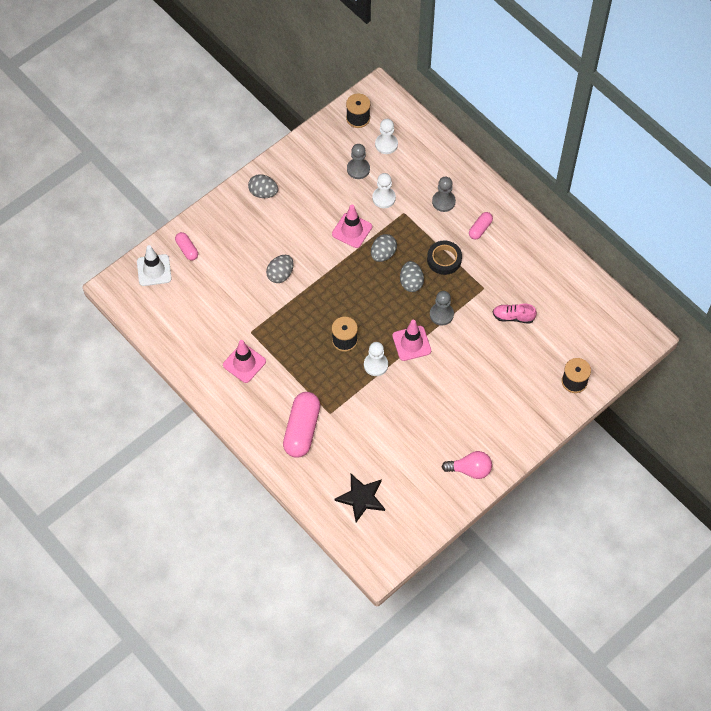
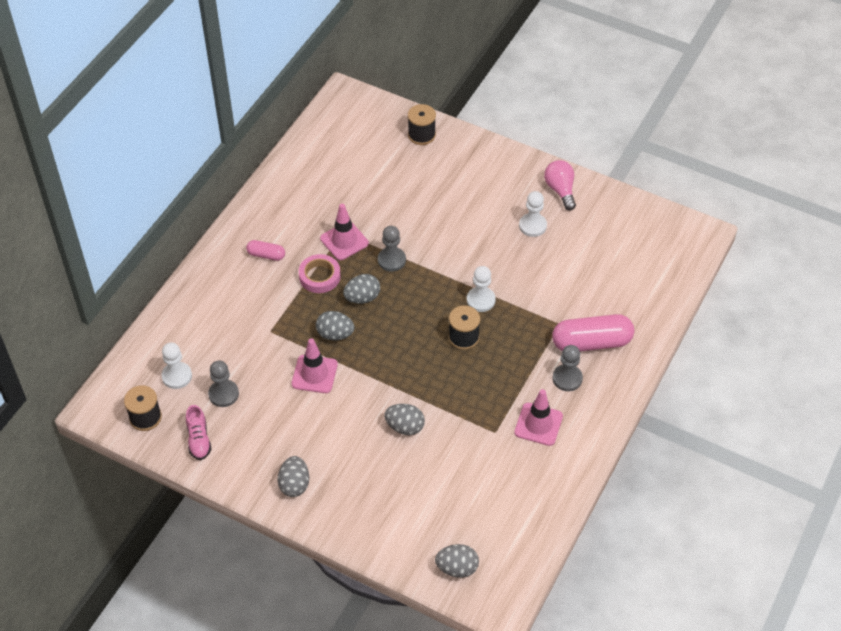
camera: 110 degrees left, 10 degrees down
(154, 270) = (457, 568): white traffic cone -> grey egg
(187, 249) = (411, 541): pink capsule -> none
(361, 498) = (640, 268): black star -> none
(384, 198) = (257, 356): white pawn -> white pawn (532, 226)
(411, 343) = (439, 276): pink traffic cone -> pink traffic cone (344, 241)
(443, 201) = (241, 297): grey pawn -> grey pawn (567, 378)
(444, 259) = (319, 276): black tape -> pink tape
(513, 317) = (367, 199): pink shoe -> pink shoe (199, 439)

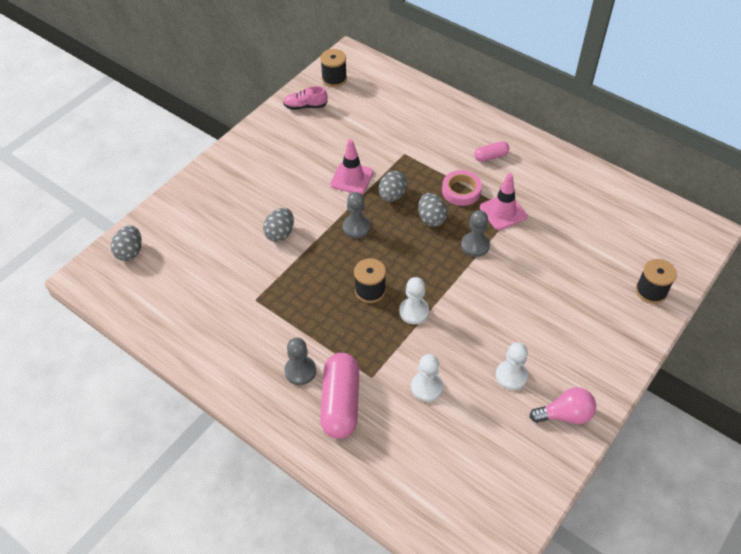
camera: 100 degrees right, 0 degrees up
(177, 376) = (369, 96): white pawn -> white pawn (427, 387)
(223, 394) = (345, 122): grey pawn -> grey pawn (356, 227)
(266, 255) = (491, 156): pink capsule -> pink capsule turned 45 degrees clockwise
(294, 484) = (246, 158): grey egg -> none
(538, 424) = (253, 336): pink traffic cone -> none

